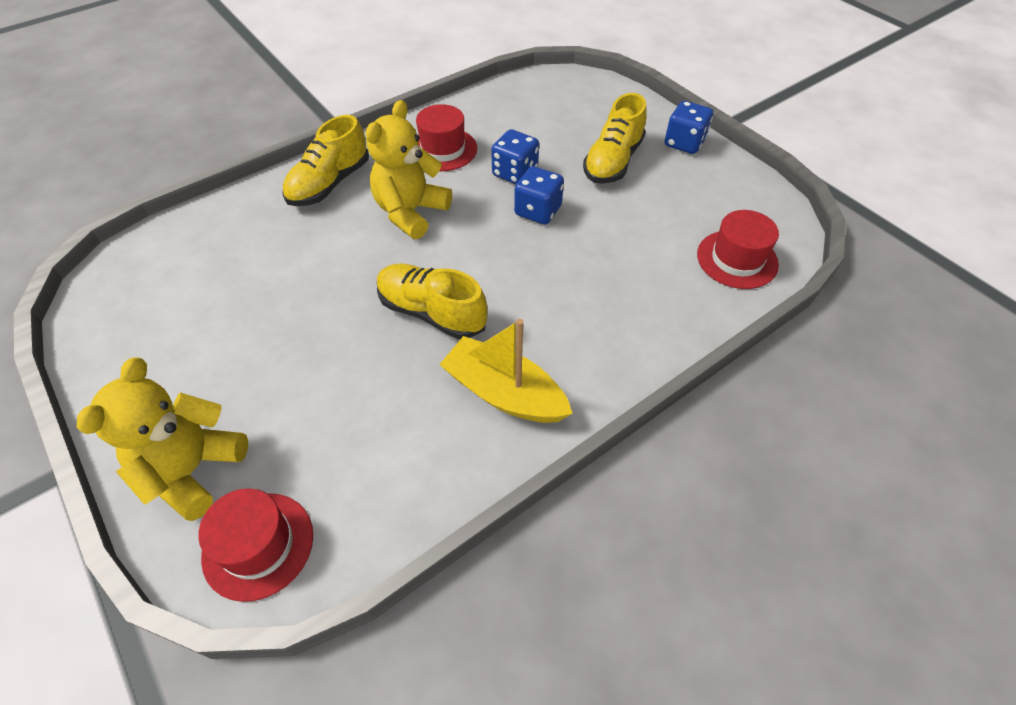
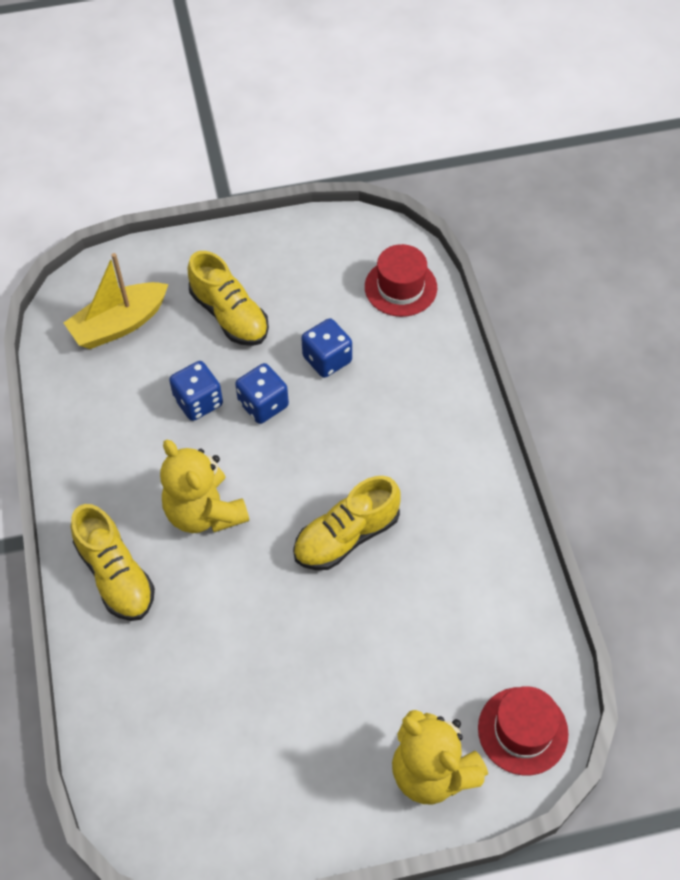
camera: 65 degrees left, 5 degrees up
(443, 149) = (123, 451): red hat -> none
(504, 393) = (458, 512): yellow boat -> yellow boat (119, 324)
(684, 143) = (237, 248): blue dice -> blue dice (327, 359)

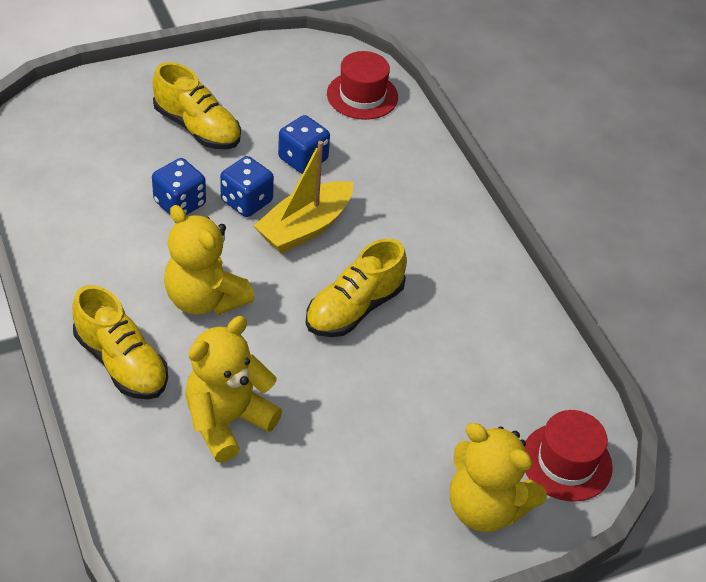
camera: 15 degrees left, 10 degrees down
(119, 324) = (85, 142): yellow boat -> yellow boat (305, 227)
(203, 649) = (227, 421): none -> yellow teddy bear

